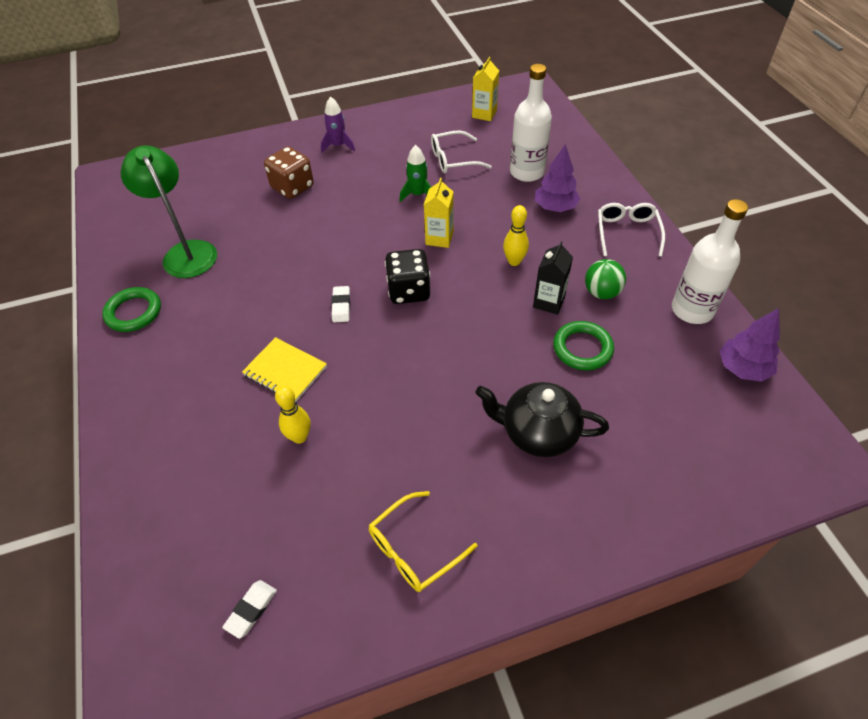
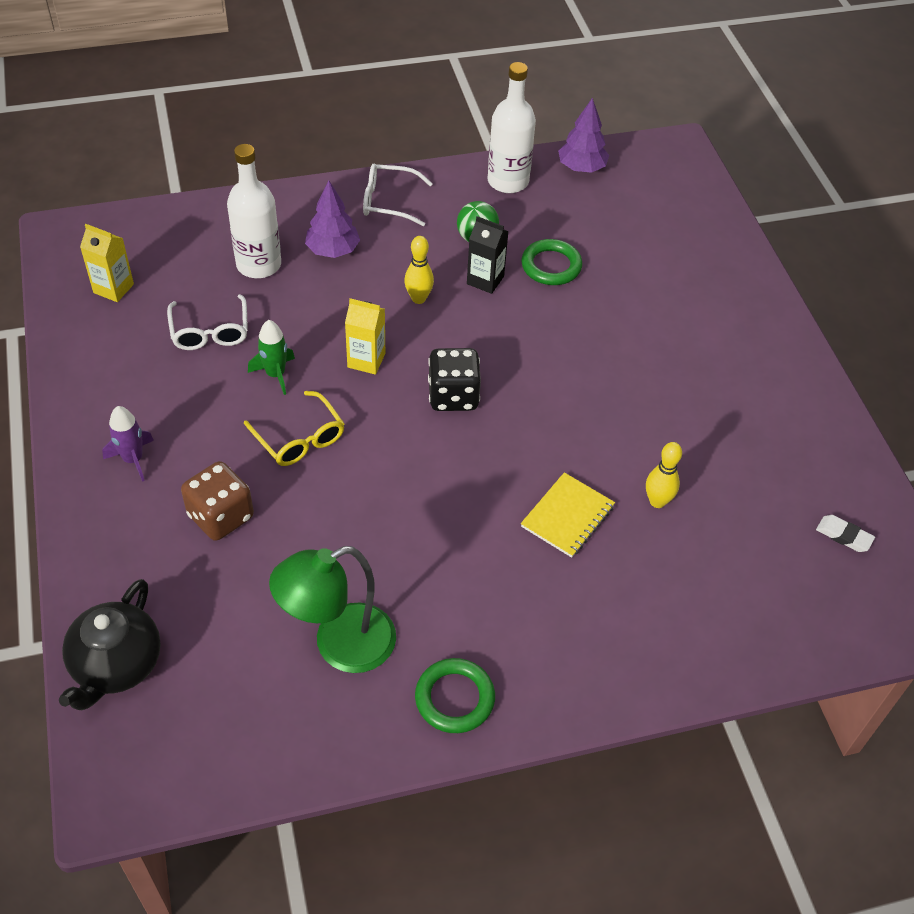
camera: 90 degrees left, 0 degrees up
(341, 306) = (470, 461): white eraser -> none
(414, 548) = (774, 413): yellow glasses -> yellow glasses (299, 438)
(537, 433) = (651, 314): black teapot -> black teapot (116, 665)

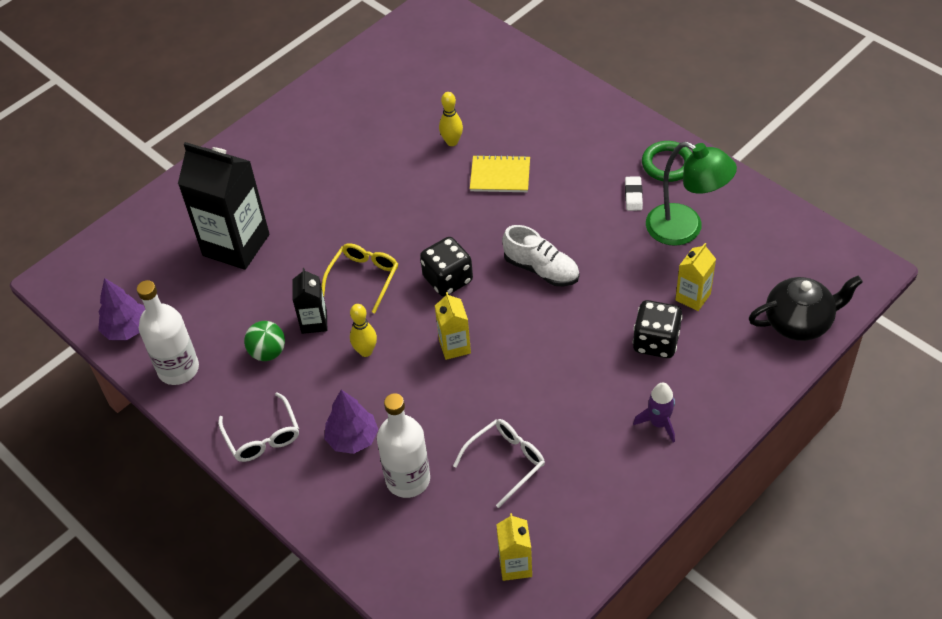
camera: 115 degrees left, 0 degrees up
(221, 516) = (656, 342): brown dice -> black dice
(243, 587) = (693, 297): none -> yellow carton
(275, 374) = (513, 391): green rocket -> none
(299, 438) = (557, 341): yellow glasses -> yellow glasses (363, 278)
(400, 477) = (541, 269): none -> white shoe
(551, 266) = (268, 291): green ring -> none
(631, 268) = (236, 245): none -> black carton
(844, 536) = (409, 58): white eraser -> white eraser (633, 195)

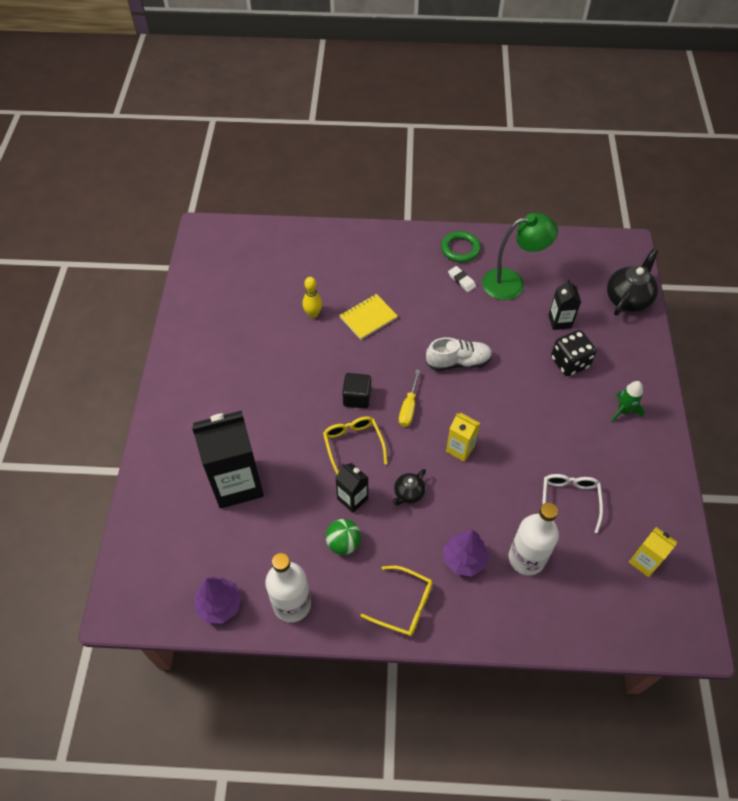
camera: 45 degrees left, 5 degrees up
(262, 436) = (404, 605): white glasses -> yellow glasses
(366, 351) = (408, 493): yellow bowling pin -> black teapot
(411, 240) = (357, 397): none -> black cube
(448, 279) = (408, 408): black dice -> yellow screwdriver
(658, 423) = (623, 411): purple rocket -> green rocket
(693, 297) = (559, 321): yellow carton -> black carton

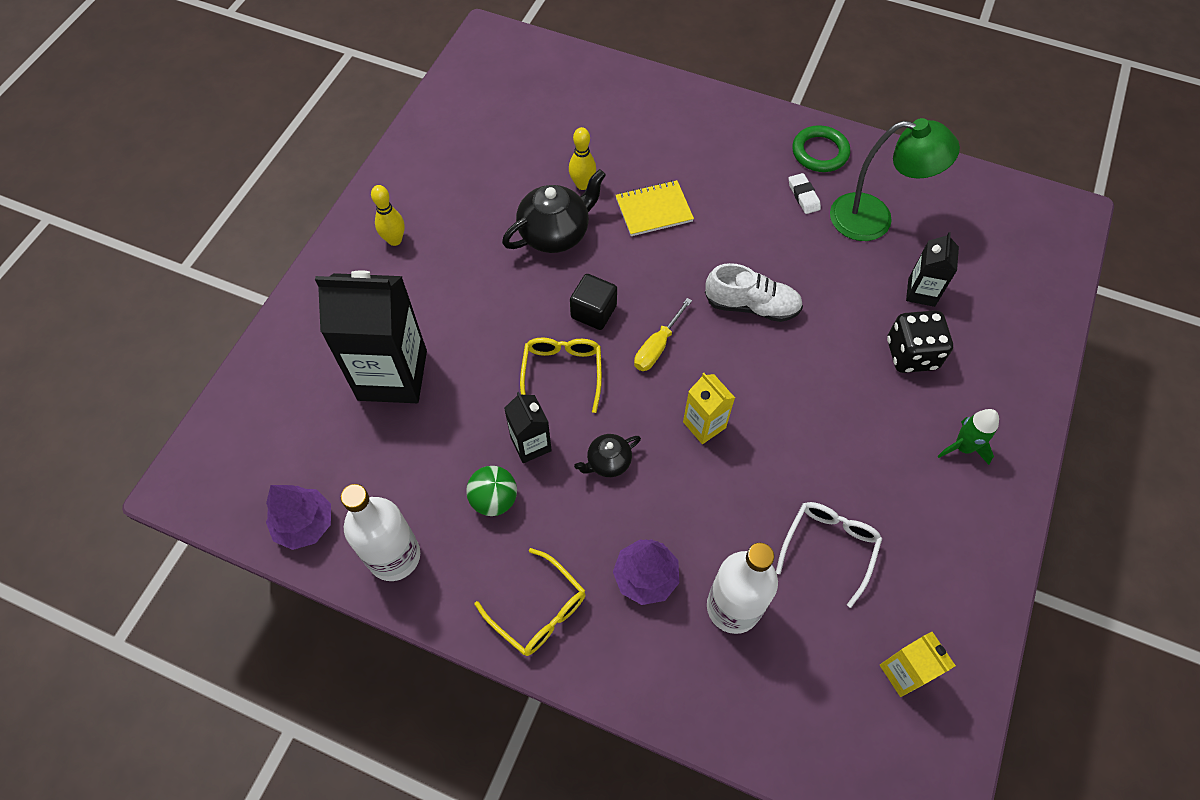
camera: 20 degrees right, 5 degrees up
(198, 390) = (394, 240): none -> yellow bowling pin
(628, 299) = (1037, 289): black teapot -> black teapot (555, 233)

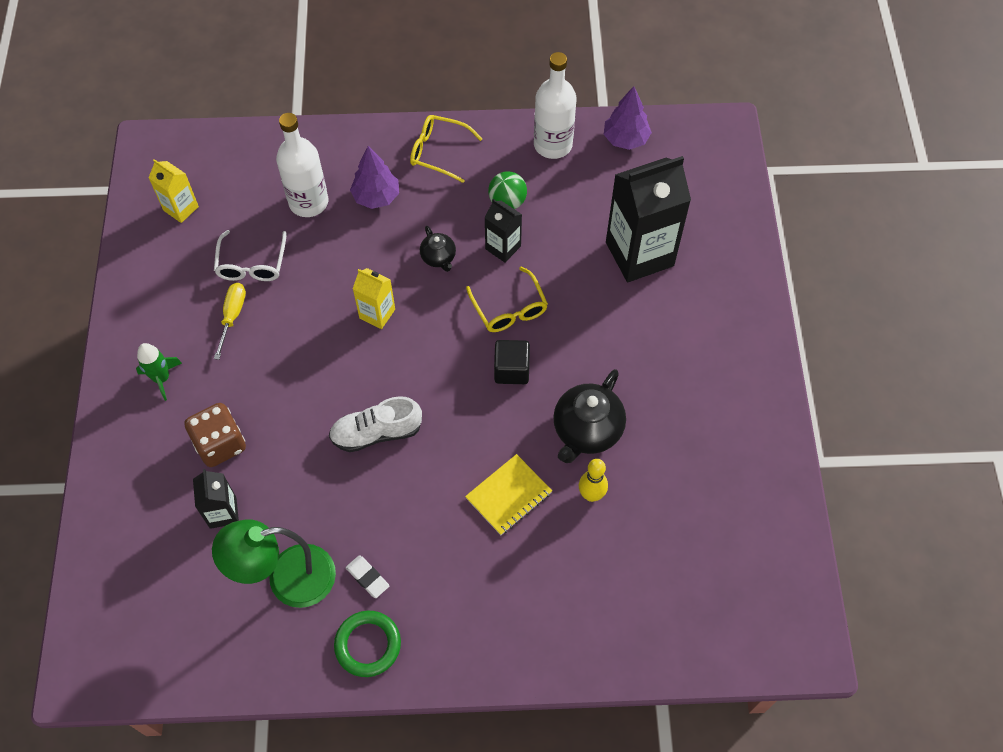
camera: 155 degrees right, 0 degrees up
(394, 240) = (722, 364): yellow bowling pin -> none
(608, 462) = (438, 258): black teapot -> black teapot turned 120 degrees clockwise
(657, 347) = (443, 361): yellow screwdriver -> yellow screwdriver (232, 316)
(911, 354) = (220, 444): black dice -> brown dice

